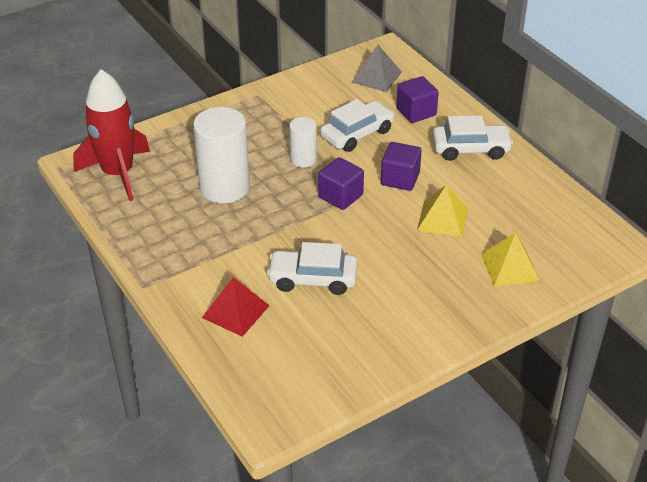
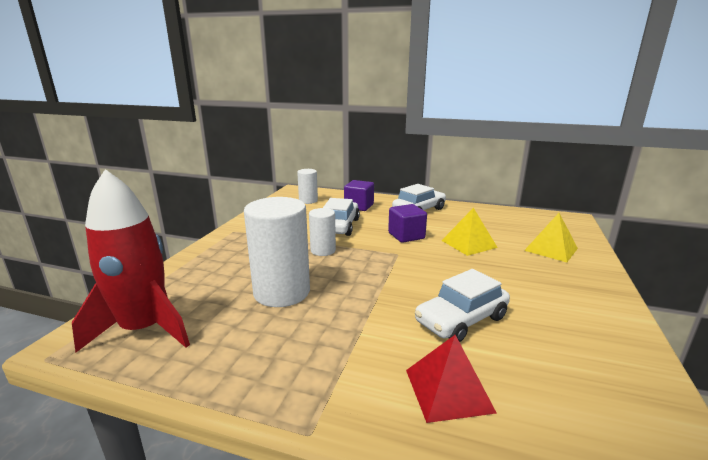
camera: 40 degrees left, 20 degrees down
(340, 196) = (385, 259): purple cube -> none
(376, 77) = (308, 201): grey pyramid -> white cylinder

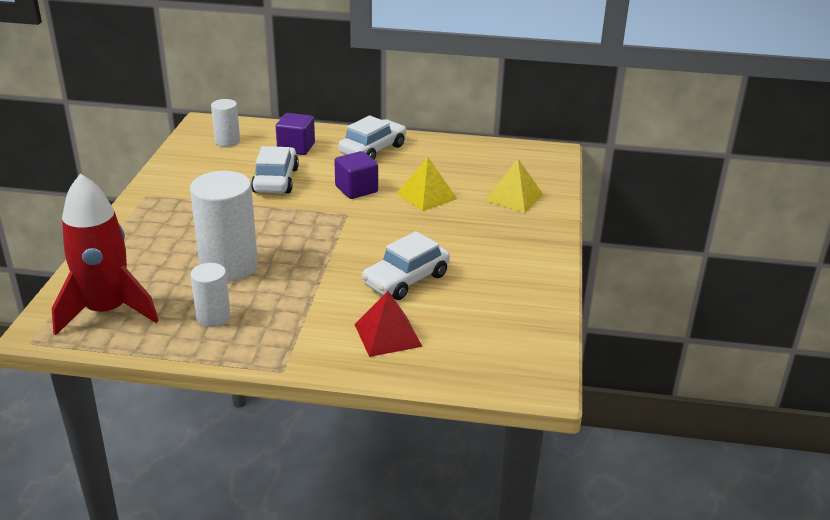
camera: 10 degrees left, 10 degrees up
(323, 250) = (262, 215): white cylinder -> white cylinder (213, 317)

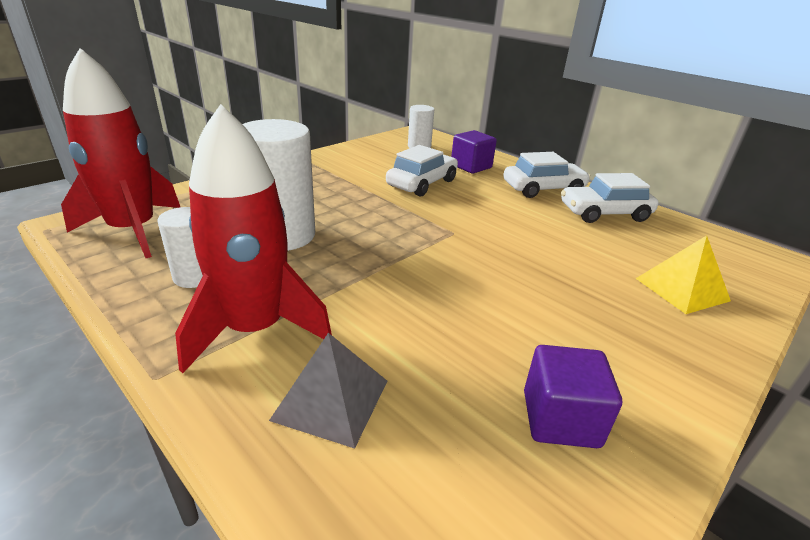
camera: 35 degrees right, 0 degrees up
(301, 325) = (255, 329): none -> red rocket
(356, 189) = (489, 215): purple cube -> purple cube (560, 419)
(388, 335) = (331, 399): red pyramid -> grey pyramid
(406, 280) = (440, 332): white car -> white car (604, 213)
(426, 195) = (562, 247): yellow pyramid -> none

